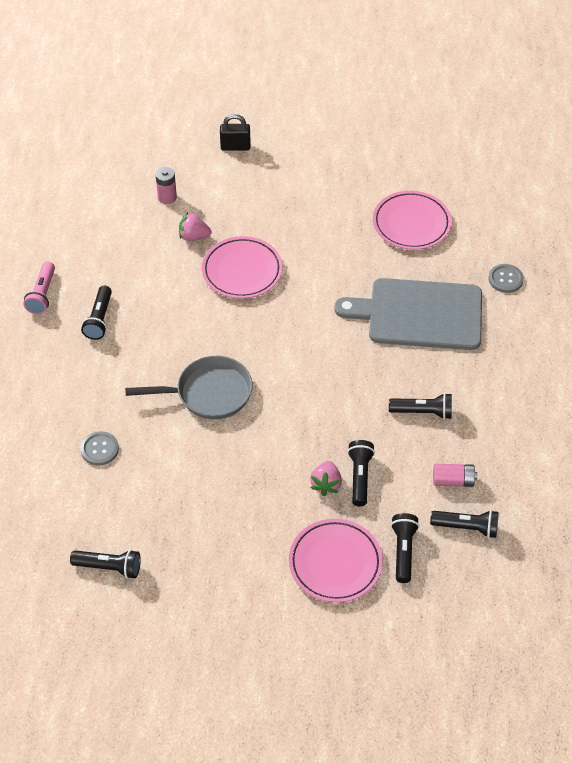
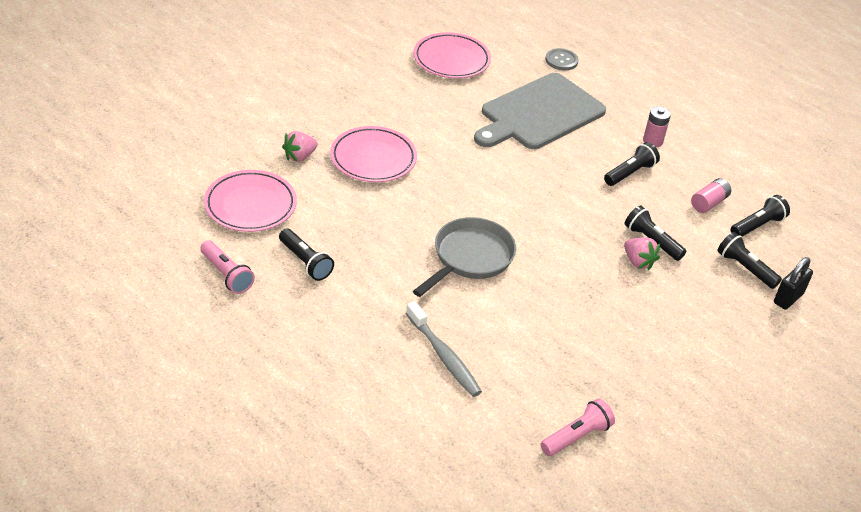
camera: 50 degrees left, 10 degrees down
(99, 449) = (444, 356): grey button -> grey toothbrush
(109, 567) = (577, 436): black flashlight -> pink flashlight
(167, 197) = (236, 141): pink battery -> pink battery (652, 141)
(235, 147) = (244, 77): black padlock -> black padlock (788, 298)
(335, 563) = (718, 308): pink plate -> pink plate (250, 205)

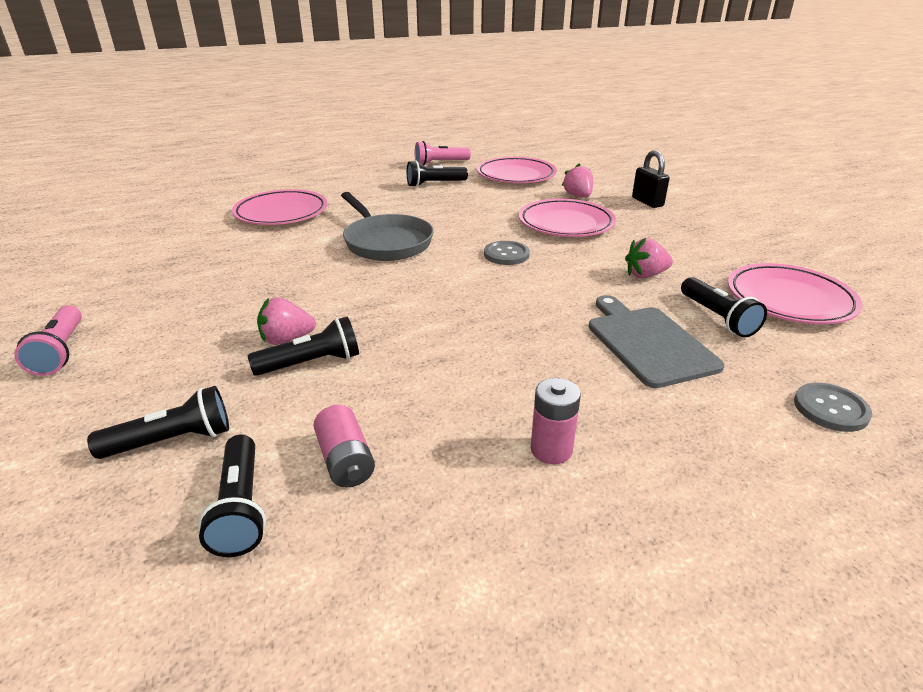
camera: 115 degrees right, 10 degrees down
(444, 356) = (281, 213): grey toothbrush -> pink plate
(450, 115) = (645, 275): none -> pink strawberry
(454, 184) = (506, 254): none -> grey button
(539, 113) = (648, 343): grey cutting board -> grey cutting board, size x0.65
(577, 436) = (129, 245): pink flashlight -> pink flashlight (60, 351)
(630, 173) = (470, 391): black flashlight -> black flashlight (717, 318)
(788, 298) = (64, 466): black padlock -> black padlock (647, 202)

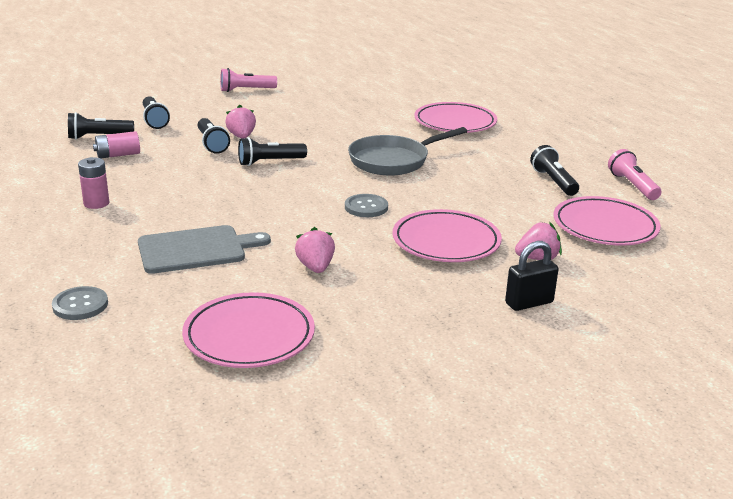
camera: 90 degrees right, 5 degrees down
(717, 318) = (225, 288): black flashlight -> black flashlight (269, 162)

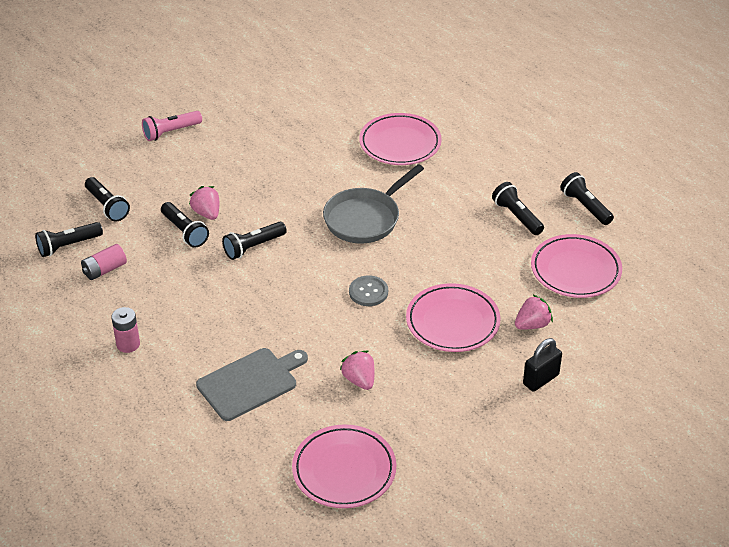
camera: 15 degrees left, 15 degrees up
(80, 305) = (193, 471): grey button -> none
(632, 186) = (585, 206): pink flashlight -> black flashlight

